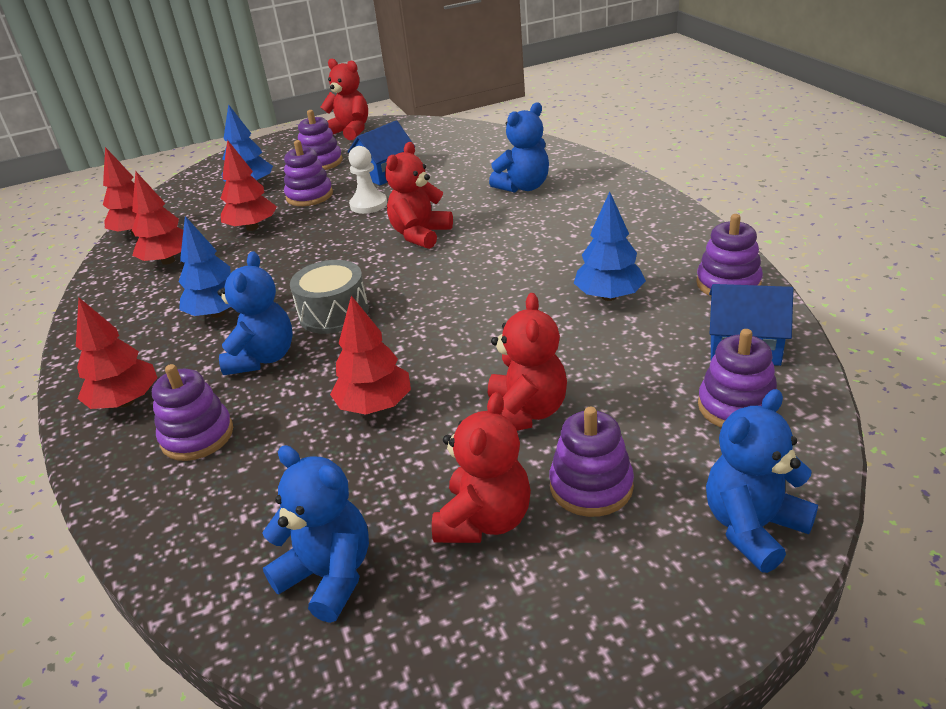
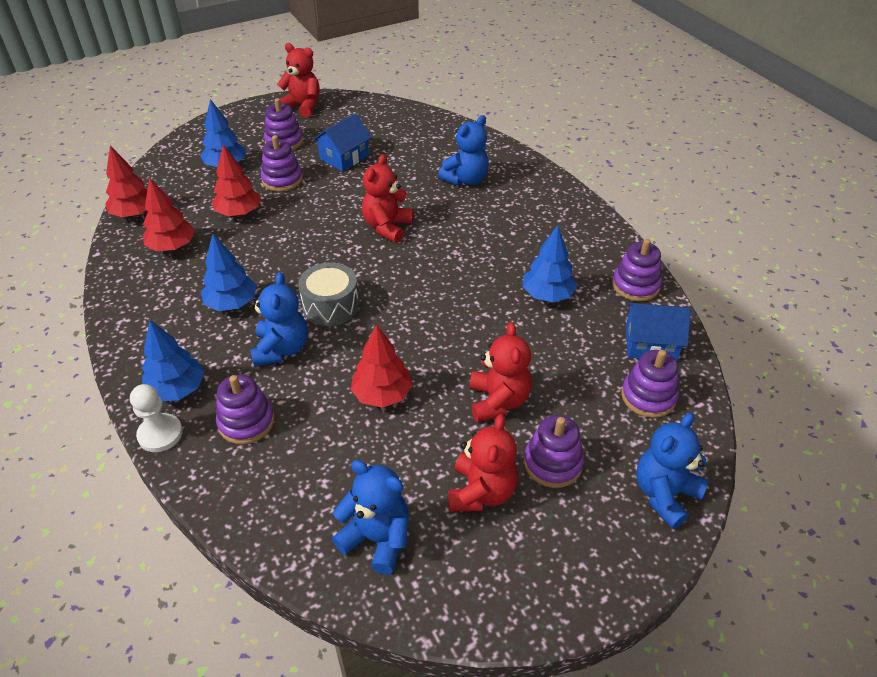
camera: 10 degrees left, 10 degrees up
(125, 402) = (177, 390): red tree -> blue tree
(368, 204) = (337, 192): white pawn -> white pawn (160, 434)

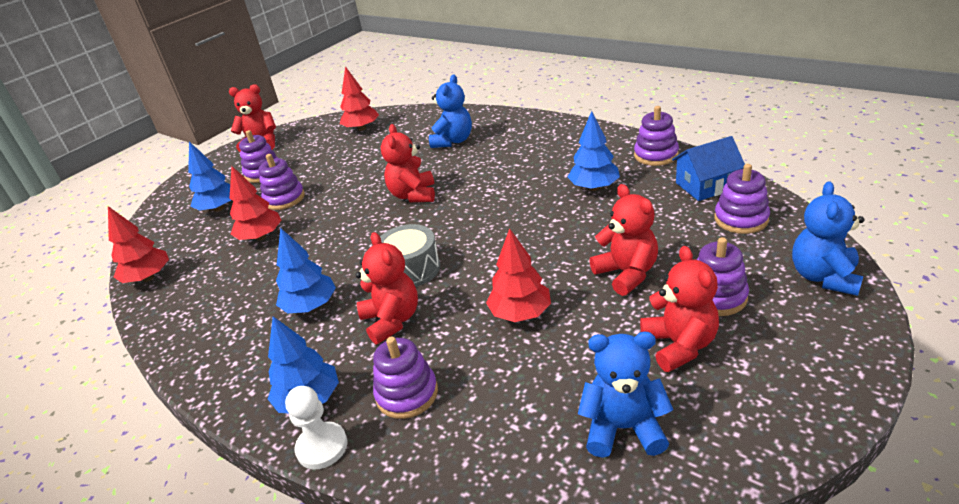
camera: 20 degrees left, 10 degrees down
(172, 247) = (210, 287): red tree -> red tree (362, 128)
(281, 349) = (392, 320): blue teddy bear -> red teddy bear
(344, 157) = (331, 164): blue house -> none

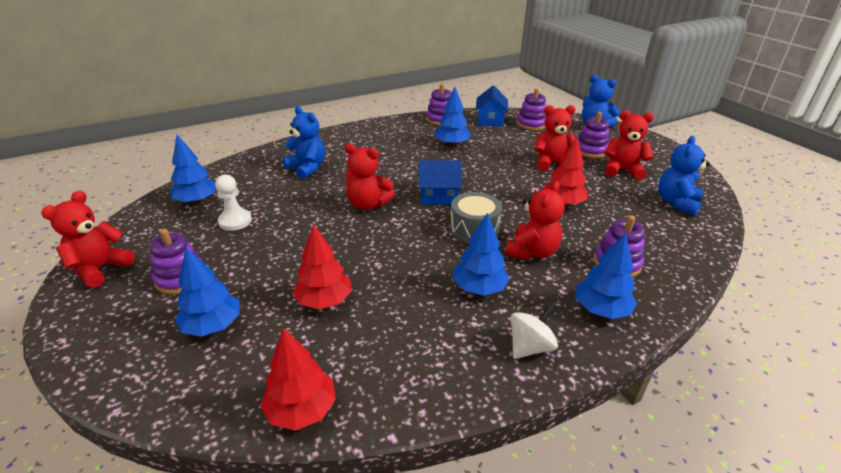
camera: 70 degrees left, 0 degrees up
(236, 364) = (530, 347): none -> white spinning top
(284, 199) = (266, 273): purple stacking toy -> none
(322, 447) = (655, 312): white pawn -> white pawn (235, 221)
(362, 128) = (197, 201): red tree -> blue tree
(392, 320) = (532, 252): red teddy bear -> red teddy bear turned 120 degrees clockwise
(462, 224) = (439, 195): none -> blue house

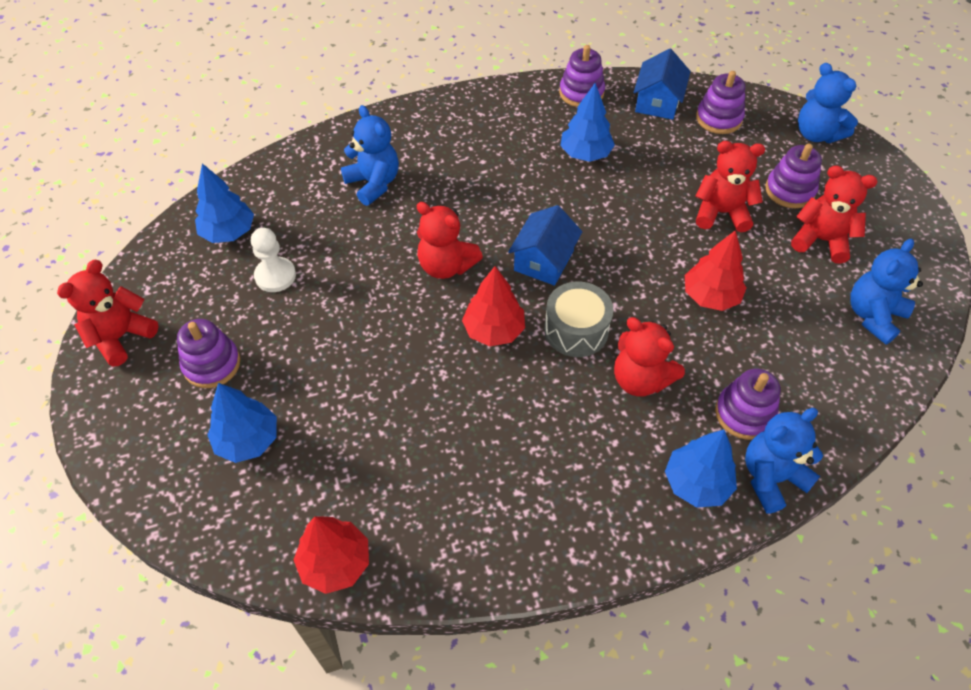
camera: 10 degrees right, 20 degrees up
(324, 301) = (373, 422): red tree -> red tree (493, 330)
(439, 195) = (543, 260): blue house -> blue house turned 75 degrees counterclockwise
(479, 288) = (558, 429): blue tree -> none
(530, 347) = (594, 522): white spinning top -> none
(532, 252) = (640, 379): red teddy bear -> red teddy bear turned 90 degrees clockwise
(656, 299) = (771, 477): none -> blue teddy bear

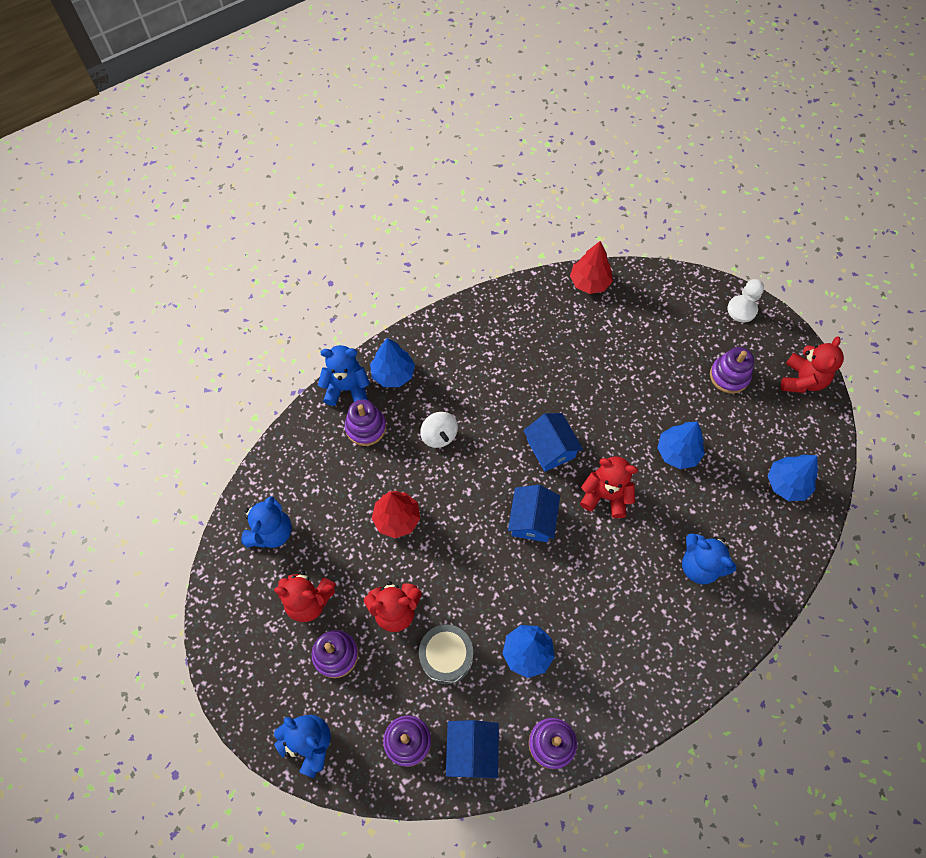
camera: 165 degrees right, 10 degrees up
(248, 440) = (676, 334): blue tree -> blue tree (677, 452)
(275, 276) = (728, 454): white pawn -> white pawn (742, 309)
(493, 330) = (550, 448): red tree -> blue house
(576, 330) = (492, 463): grey drum -> grey drum (446, 656)
(640, 379) = (439, 435): red teddy bear -> white spinning top
(771, 477) = (347, 388): blue teddy bear -> blue teddy bear turned 135 degrees counterclockwise

